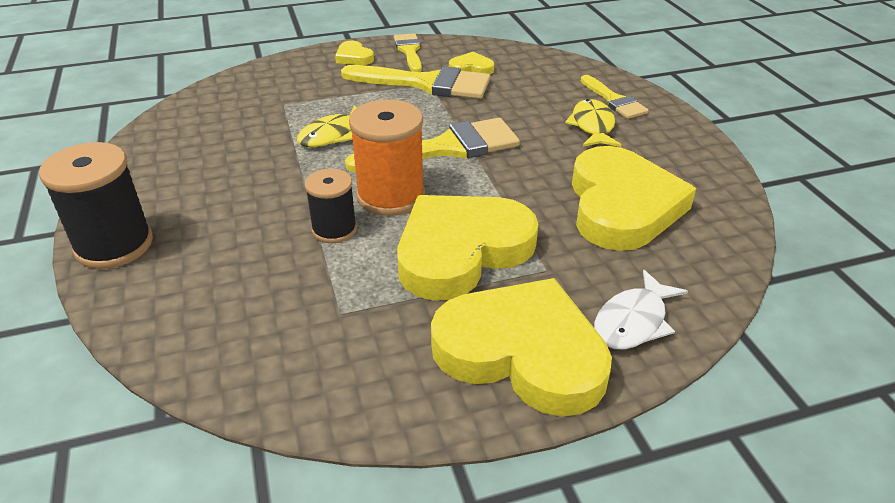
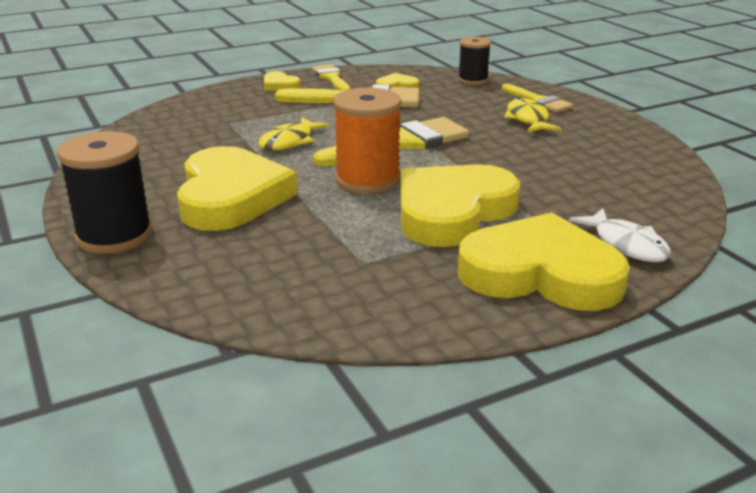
camera: 10 degrees left, 10 degrees down
(334, 229) = (326, 207): black spool -> black spool (473, 80)
(622, 206) = (580, 171): yellow heart -> yellow heart (231, 197)
(633, 321) = (626, 245): white fish -> white fish turned 60 degrees counterclockwise

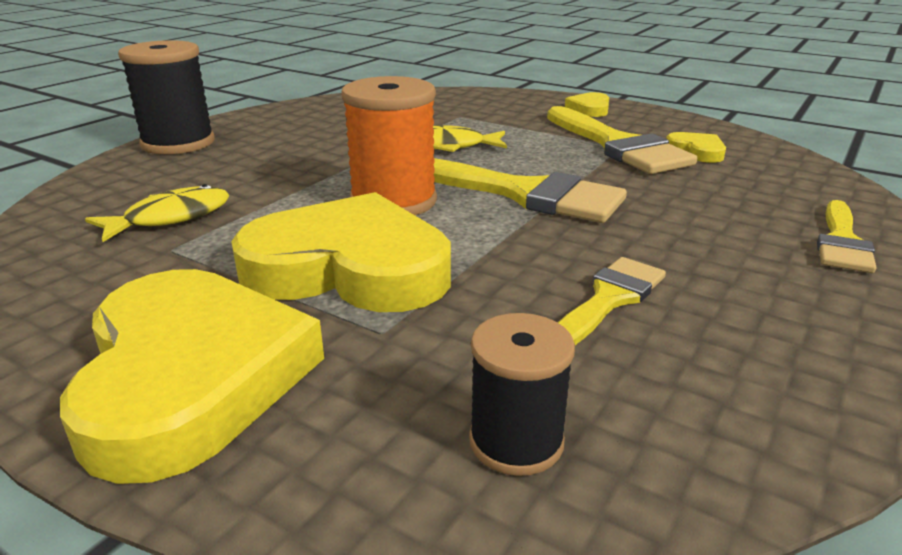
camera: 60 degrees right, 0 degrees up
(231, 197) = (289, 158): yellow heart -> none
(331, 78) = (655, 120): yellow brush -> yellow brush (609, 299)
(473, 80) = (819, 182): black spool -> black spool (516, 441)
(528, 120) = (748, 250): yellow fish -> yellow fish (170, 218)
(626, 245) = (347, 447): white fish -> none

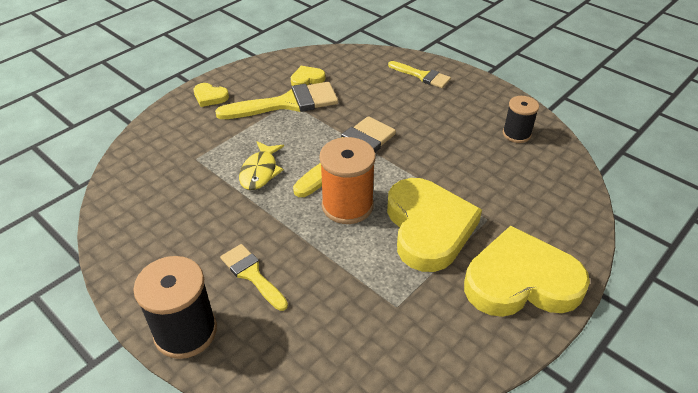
camera: 80 degrees left, 15 degrees up
(170, 218) = (349, 313): yellow fish -> none
(349, 268) = (428, 228): yellow heart -> yellow heart turned 150 degrees clockwise
(516, 441) = (553, 191): black spool -> black spool (516, 134)
(609, 299) = (464, 149): yellow brush -> yellow brush (252, 274)

